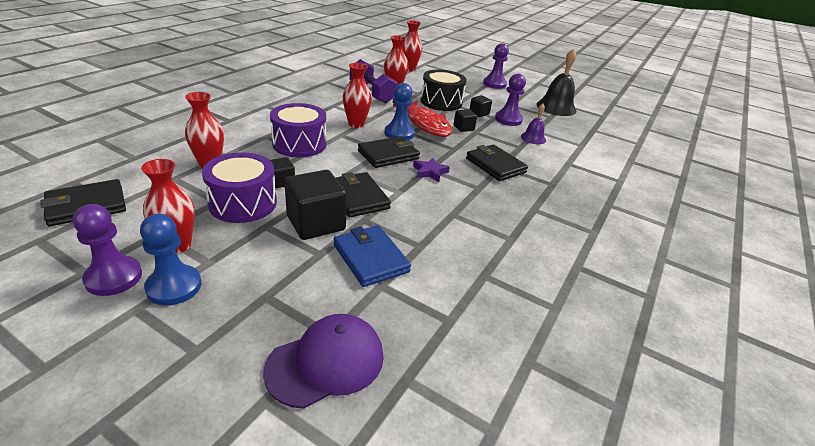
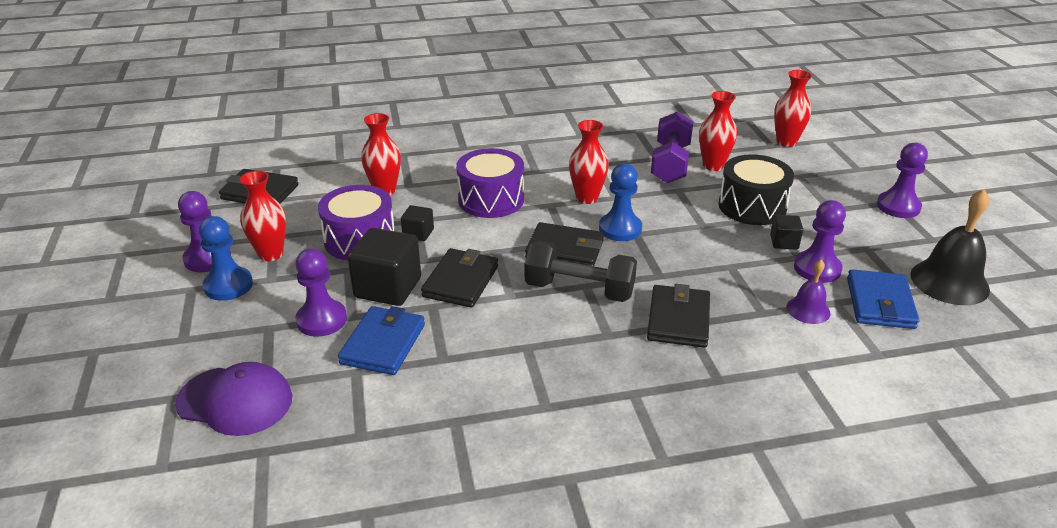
camera: 50 degrees right, 0 degrees up
(301, 267) = (321, 320): none -> purple pawn
(426, 124) = (675, 230): red fish -> none
(430, 172) = (579, 290): purple star -> black dumbbell
(463, 128) = (721, 254): black cube -> none
(550, 125) = (880, 303): none -> blue wallet

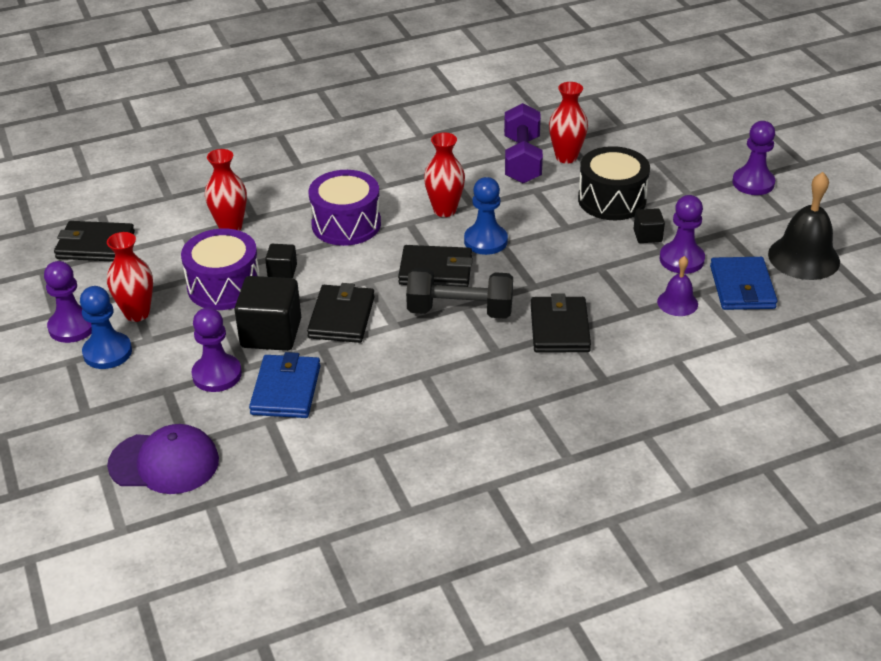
camera: 10 degrees left, 5 degrees up
(786, 142) = (637, 120): red vase -> none

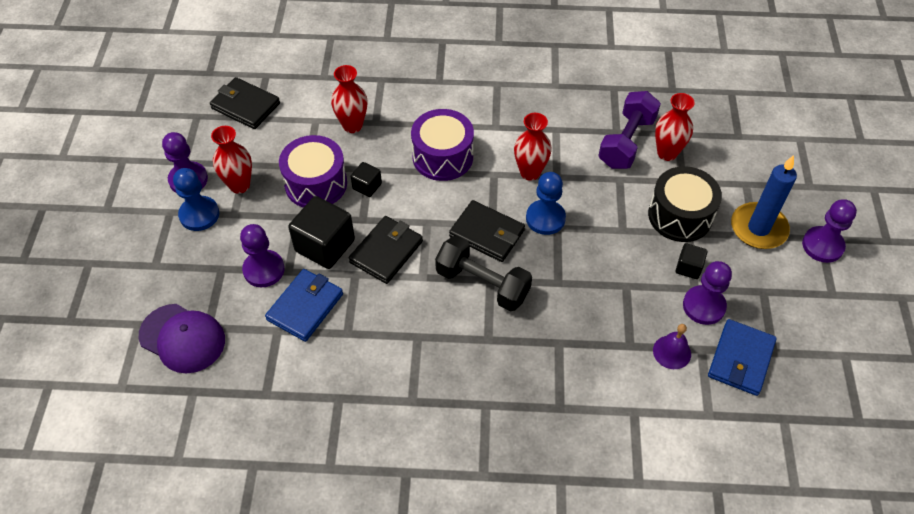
camera: 25 degrees right, 15 degrees up
(559, 328) = (554, 337): black wallet -> none
(689, 188) = (758, 228): none -> blue candle
(803, 257) = (819, 349): black bell -> none

